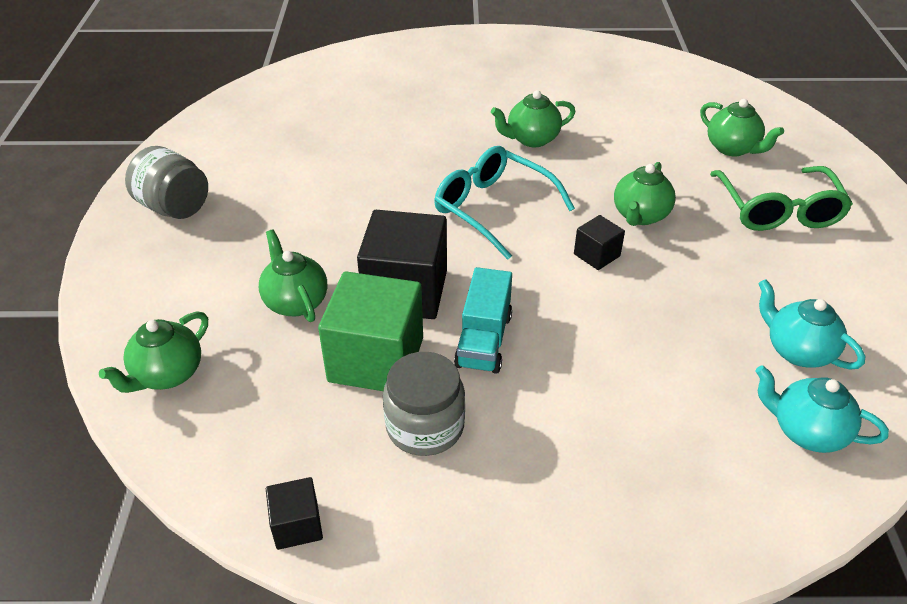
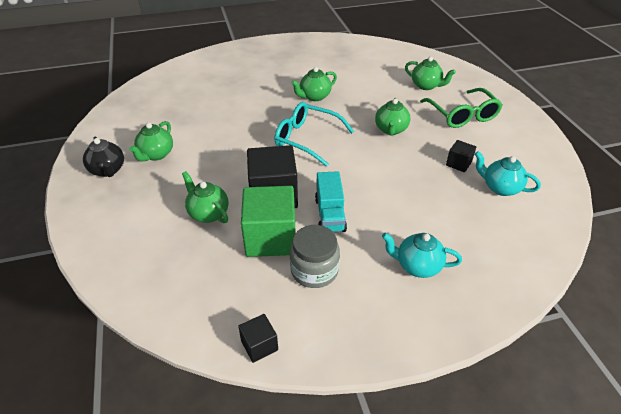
camera: 15 degrees left, 0 degrees up
(167, 374) = (142, 273): green teapot -> green teapot (156, 154)
(174, 207) = (108, 170): grey jar -> black teapot
(596, 255) = (375, 155): black cube -> black cube (458, 164)
(807, 431) = (521, 229): turquoise teapot -> turquoise teapot (417, 266)

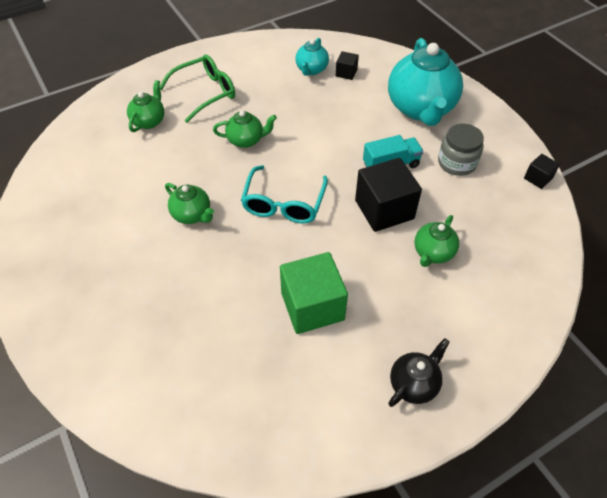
camera: 105 degrees left, 10 degrees up
(156, 154) = (364, 343): green teapot -> none
(271, 238) = (438, 197): green cube -> green cube (312, 306)
(417, 266) = (420, 109): turquoise teapot -> turquoise teapot, size x2.03
(458, 164) = (287, 93): black cube -> black cube (346, 73)

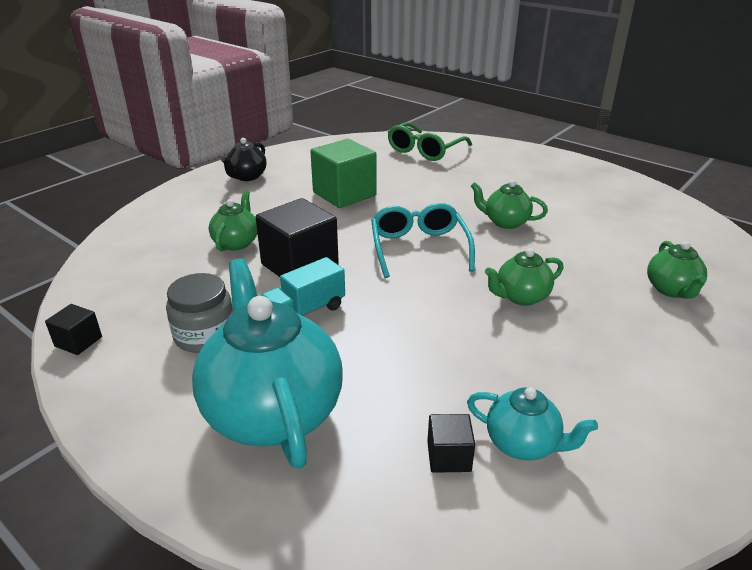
camera: 160 degrees right, 20 degrees down
(205, 93) = (653, 346): green glasses -> green glasses (425, 150)
(311, 70) = (523, 444): turquoise teapot -> turquoise teapot turned 120 degrees clockwise

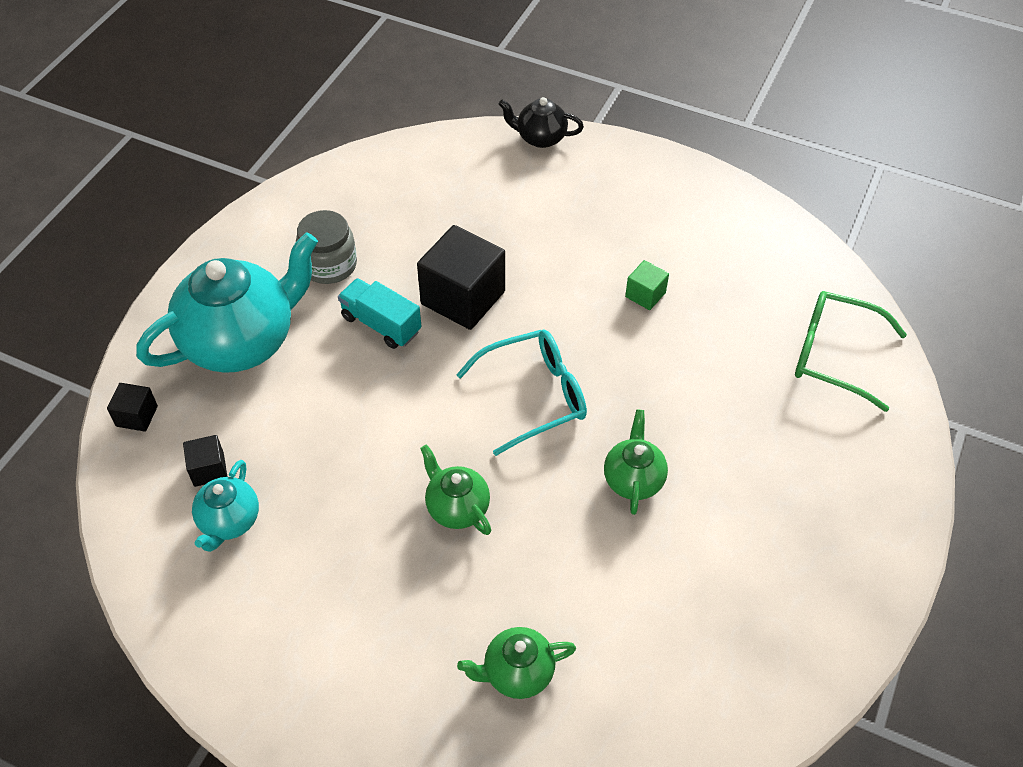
camera: 75 degrees right, 20 degrees up
(78, 341) = (303, 189): black cube -> black cube (137, 416)
(236, 243) = (491, 232): green teapot -> none
(247, 177) = (652, 189): black teapot -> black teapot (540, 138)
(344, 194) = (645, 295): green cube -> green cube, size x0.48

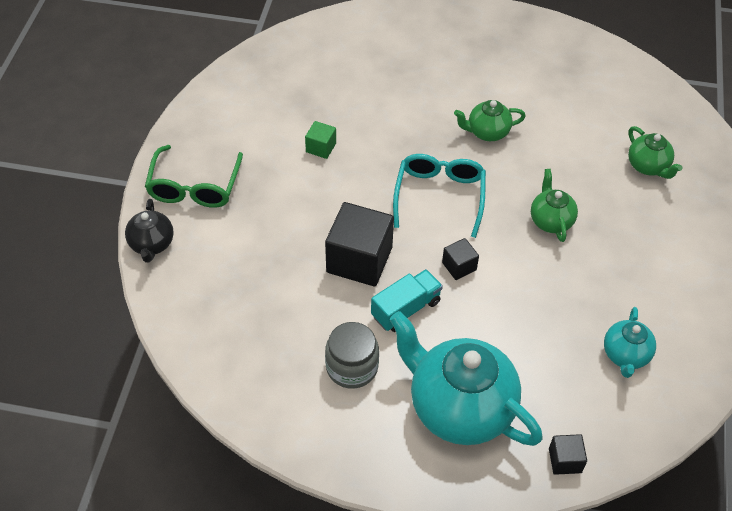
camera: 105 degrees left, 0 degrees up
(209, 469) = (589, 386): black cube -> black cube (459, 266)
(229, 521) = (625, 355): turquoise teapot -> turquoise teapot turned 105 degrees clockwise
(381, 324) = (406, 309): turquoise truck -> turquoise truck turned 150 degrees counterclockwise
(457, 508) = (550, 221): green teapot -> green teapot turned 135 degrees clockwise
(534, 396) = (439, 196): turquoise glasses -> turquoise glasses turned 45 degrees clockwise
(834, 355) = (345, 45): green glasses -> green glasses (194, 187)

